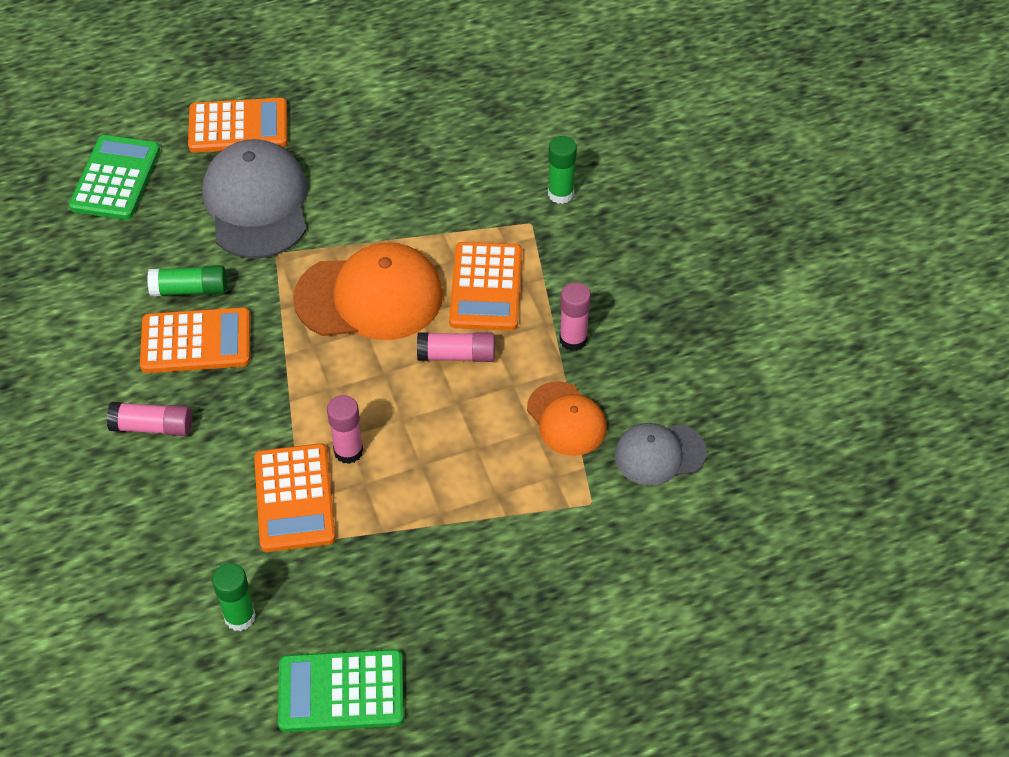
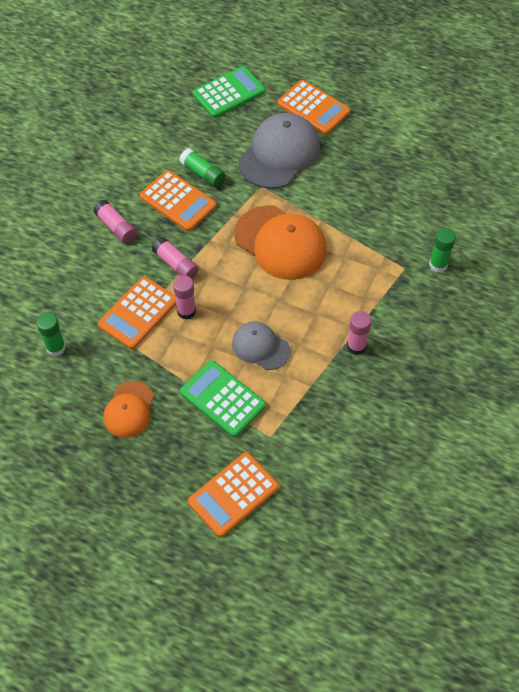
camera: 45 degrees right, 5 degrees up
(341, 691) = (58, 421): green calculator -> green calculator (222, 399)
(456, 355) = (289, 306): pink glue stick -> pink glue stick (176, 264)
(486, 287) = (343, 283): orange calculator -> orange calculator (233, 494)
(566, 419) = (306, 384): orange cap -> orange cap (129, 409)
(659, 454) = (332, 442): grey cap -> grey cap (260, 347)

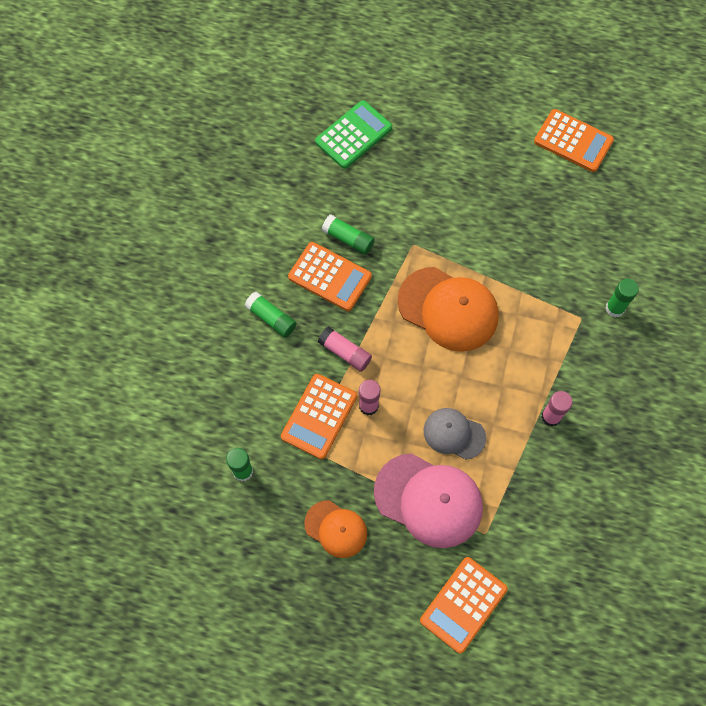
camera: 10 degrees left, 10 degrees up
(116, 227) = (271, 318): pink glue stick -> green glue stick
(129, 409) = (336, 529): orange cap -> orange cap turned 60 degrees counterclockwise
(222, 399) = (428, 500): green calculator -> pink cap
(279, 154) = (424, 202): grey cap -> none
(313, 108) = (448, 140): orange calculator -> orange calculator (573, 141)

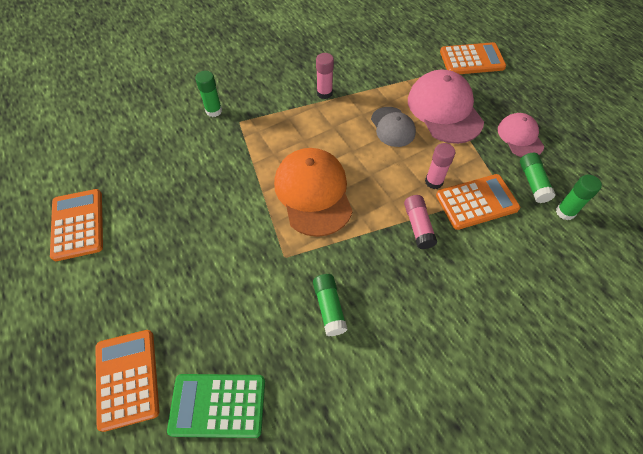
camera: 135 degrees left, 10 degrees down
(271, 318) = (456, 299): green glue stick -> green glue stick (533, 182)
(330, 277) = (376, 290): orange calculator -> orange calculator (127, 378)
(336, 529) = (520, 137): orange cap -> pink cap

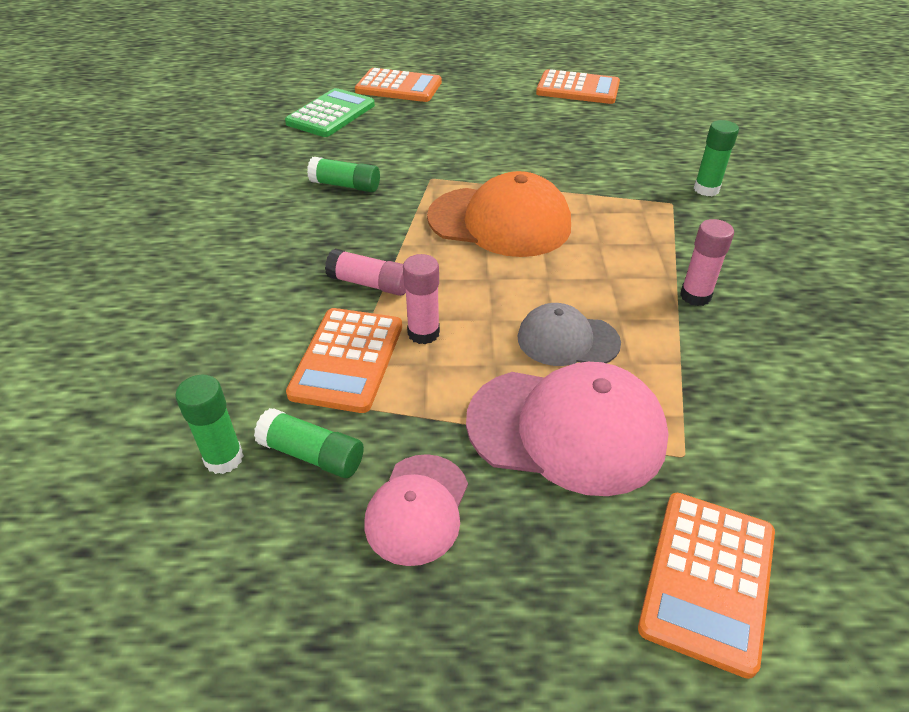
camera: 120 degrees right, 15 degrees down
(520, 137) = (417, 509): pink cap -> pink cap turned 90 degrees clockwise

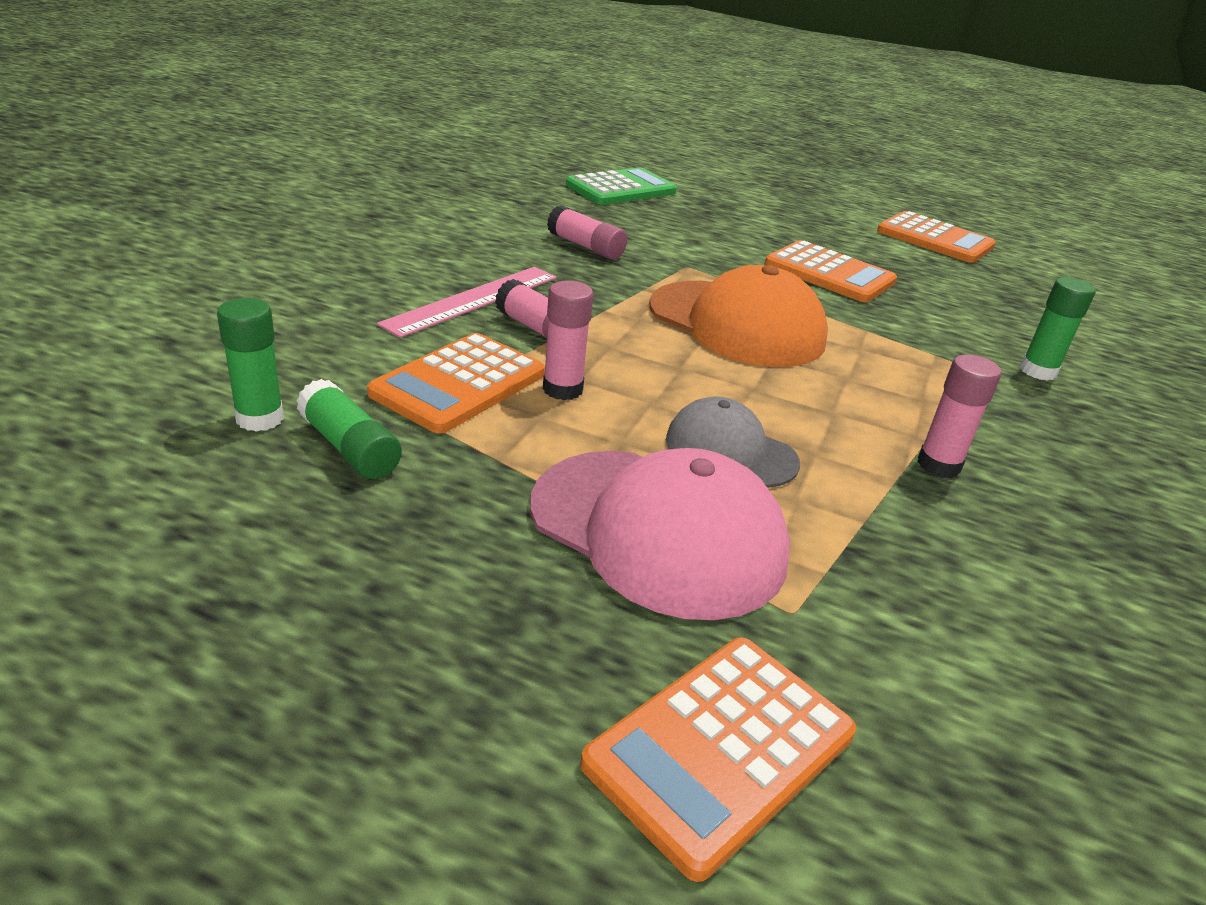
camera: 20 degrees right, 10 degrees down
(299, 273) = (473, 300): none -> pink ruler
(345, 185) = (586, 247): green glue stick -> pink glue stick
(398, 87) = (715, 186): orange calculator -> orange calculator (829, 273)
(417, 509) = (418, 535): pink cap -> none

